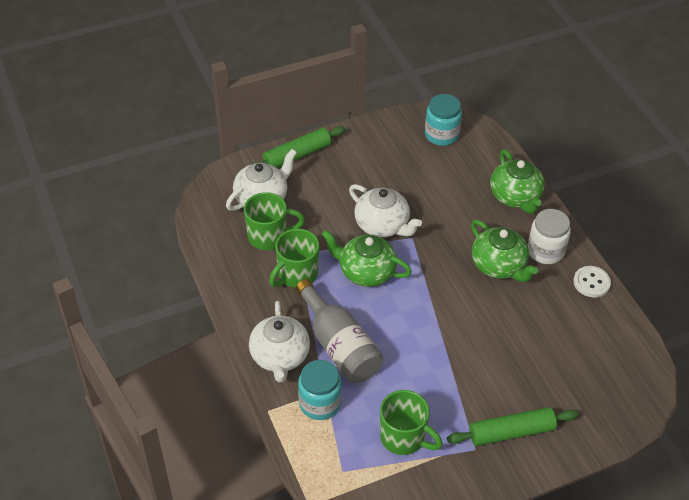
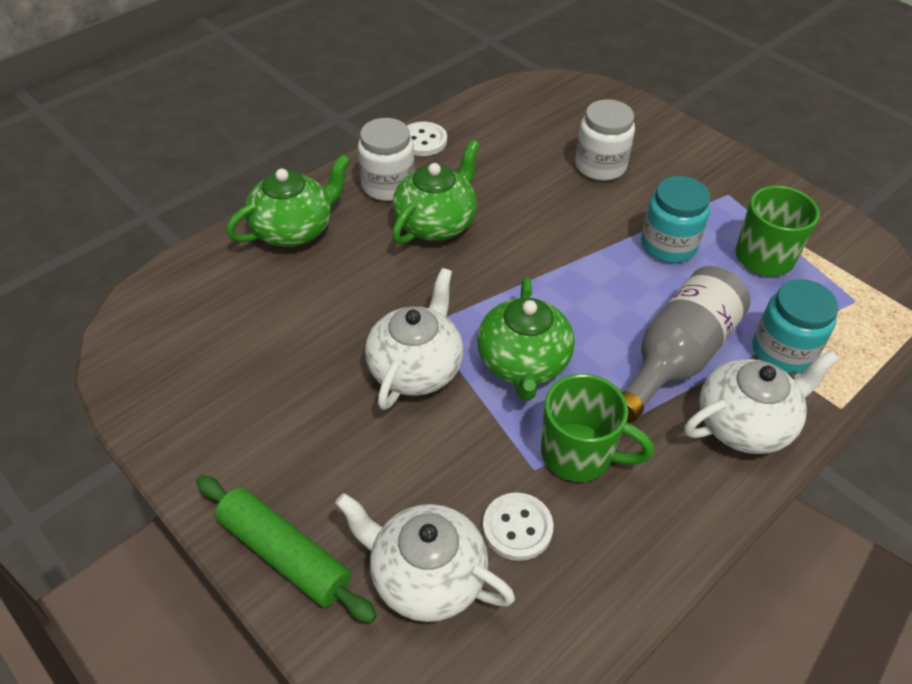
camera: 110 degrees left, 0 degrees up
(269, 237) = (517, 527): green mug -> white button
(441, 135) = (172, 341): turquoise jar -> turquoise jar (668, 245)
(511, 432) = (683, 171): green rolling pin -> none
(532, 379) = (600, 166): none -> white jar

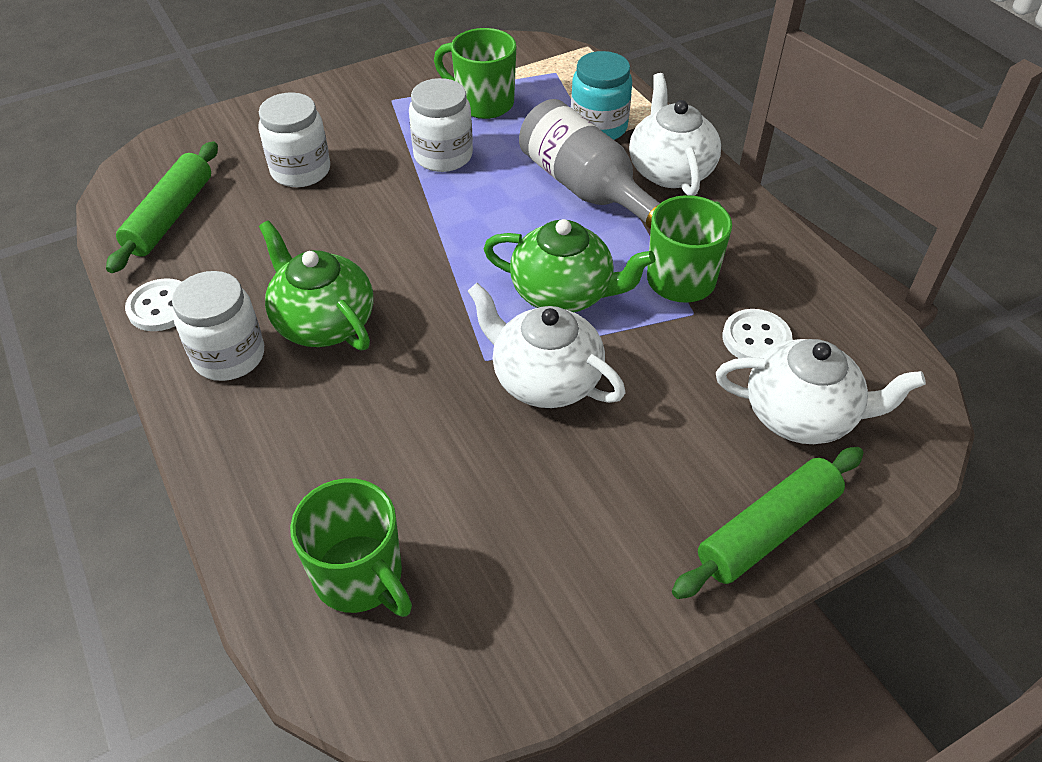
camera: 75 degrees left, 0 degrees up
(212, 300) = (360, 577): none -> green mug
(294, 229) = (263, 467): green teapot -> none
(426, 576) = (801, 415): white teapot -> white teapot turned 120 degrees counterclockwise
(514, 116) = (170, 216): none -> green rolling pin
(668, 245) = (443, 156): turquoise jar -> white jar

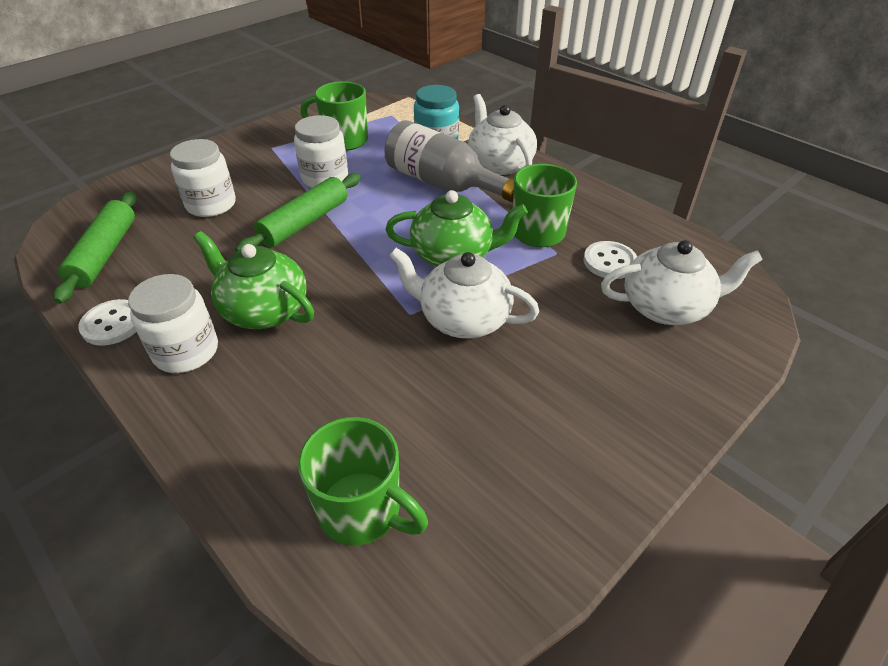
camera: 15 degrees left, 5 degrees down
(768, 531) = (681, 395): green rolling pin -> green rolling pin (305, 222)

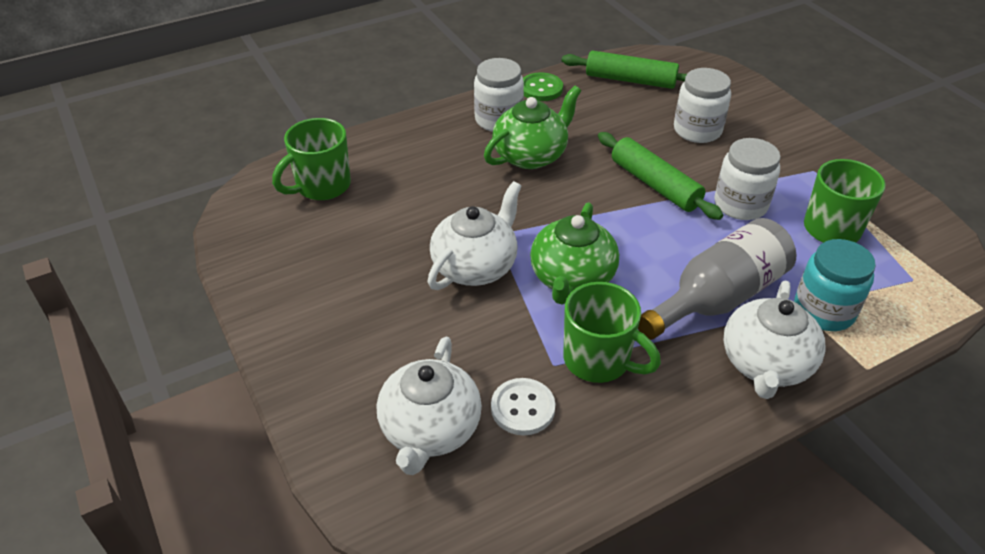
camera: 105 degrees right, 0 degrees up
(113, 324) = (541, 89): white button -> green button
(499, 164) = (765, 364): white teapot -> white teapot turned 120 degrees clockwise

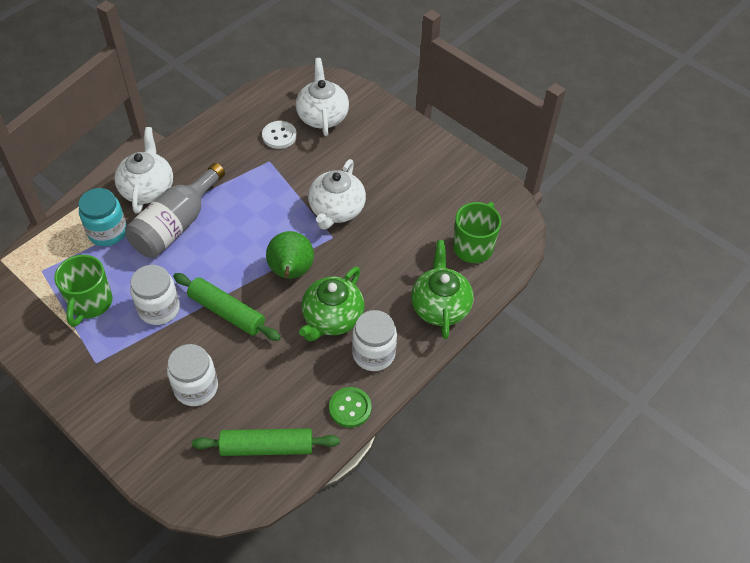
camera: 160 degrees right, 10 degrees up
(565, 207) = (291, 272): none -> green pear
(572, 279) = (272, 216): green teapot -> green teapot (440, 306)
(598, 360) = (244, 169): green mug -> none

